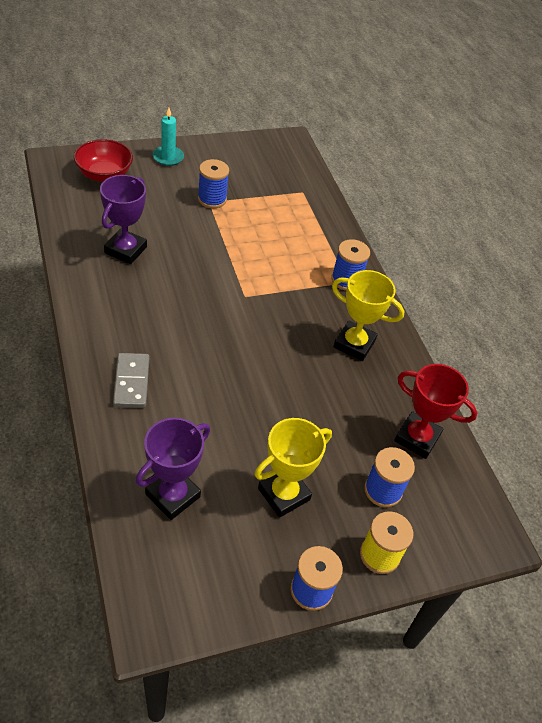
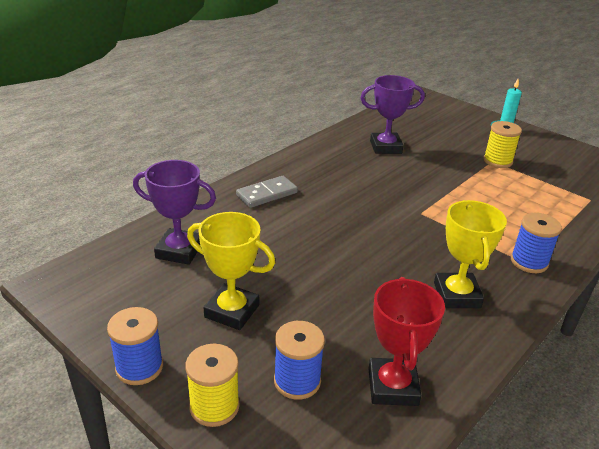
camera: 65 degrees right, 15 degrees down
(104, 175) = (441, 114): red bowl -> none
(212, 199) = (497, 161): blue spool -> yellow spool

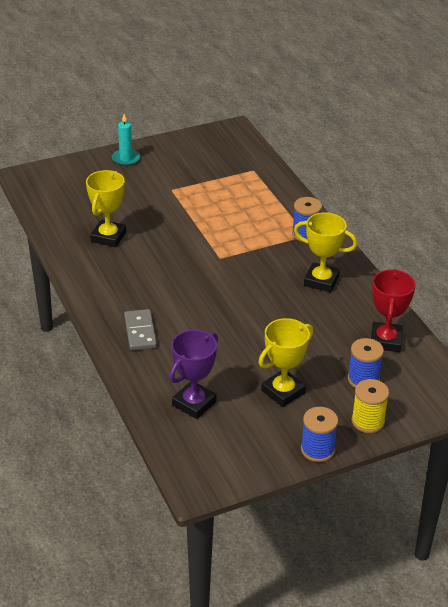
camera: 65 degrees left, 5 degrees up
(385, 147) = (108, 237): purple trophy -> yellow trophy
(393, 386) = (386, 340): red trophy -> red trophy turned 75 degrees clockwise
(497, 161) = (173, 187): yellow spool -> none

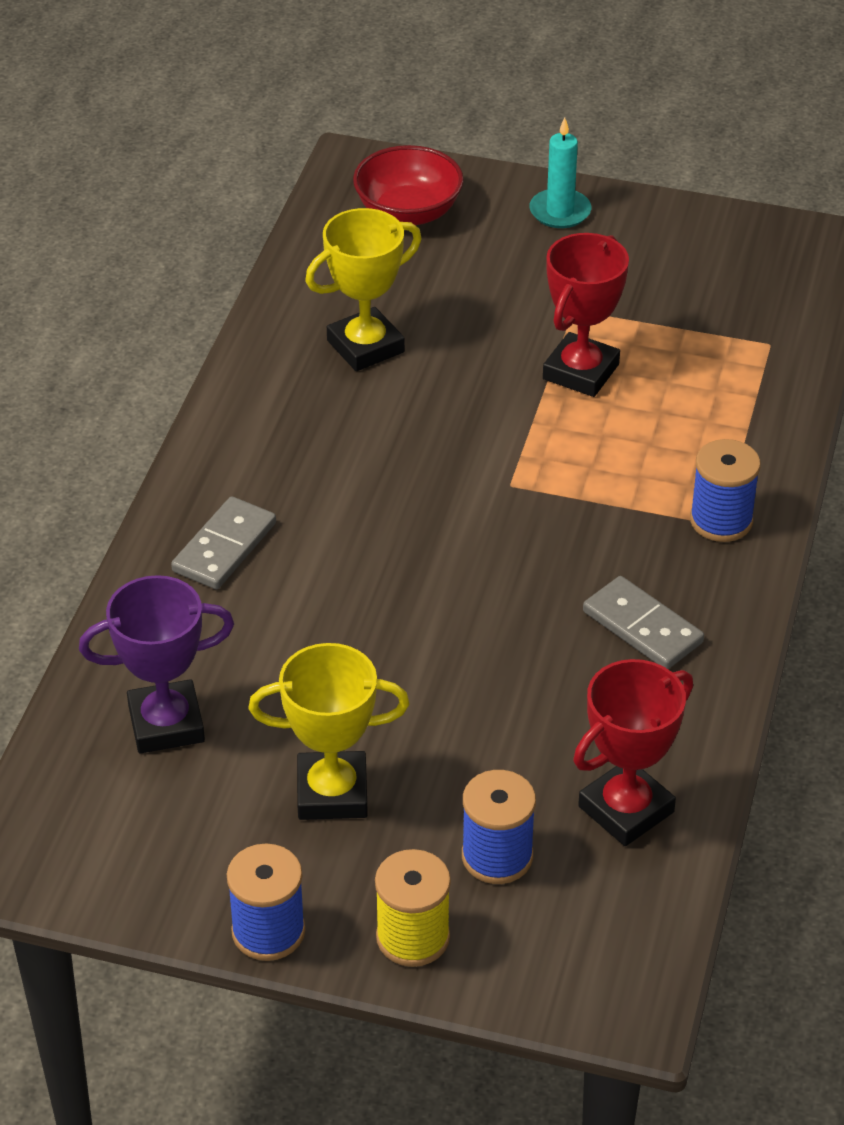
camera: 40 degrees right, 5 degrees up
(67, 183) = (408, 212): none -> red bowl
(199, 209) = (580, 372): none -> red trophy
(321, 281) = (642, 627): yellow trophy -> grey domino

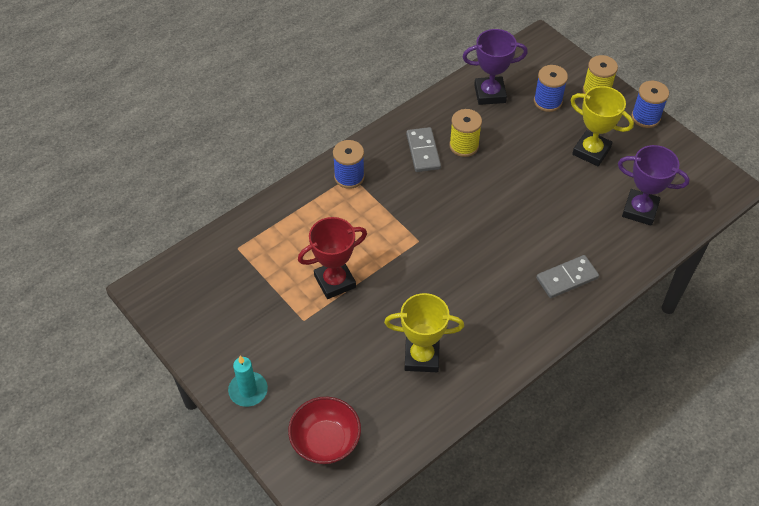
camera: 145 degrees left, 10 degrees up
(580, 676) = (464, 146): none -> yellow spool
(626, 809) = (490, 94): red trophy -> purple trophy

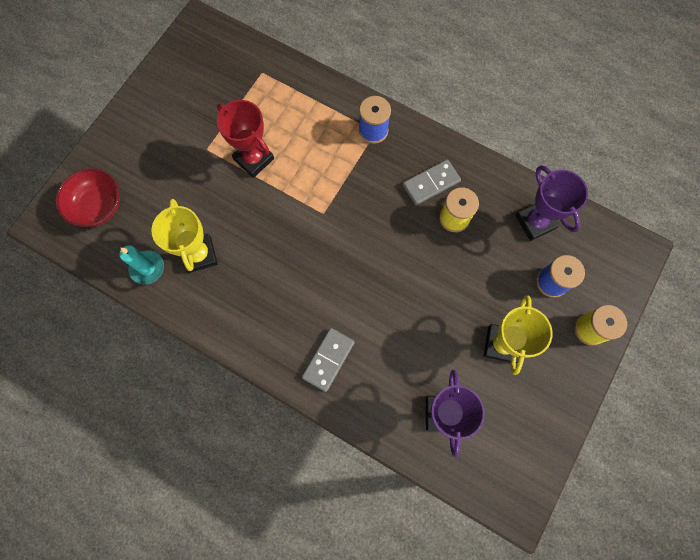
camera: 70 degrees right, 20 degrees up
(248, 390) = (128, 133): turquoise candle -> turquoise candle (147, 268)
(567, 278) = (328, 359): grey domino -> grey domino turned 75 degrees clockwise
(645, 117) = (577, 391): blue spool -> none

